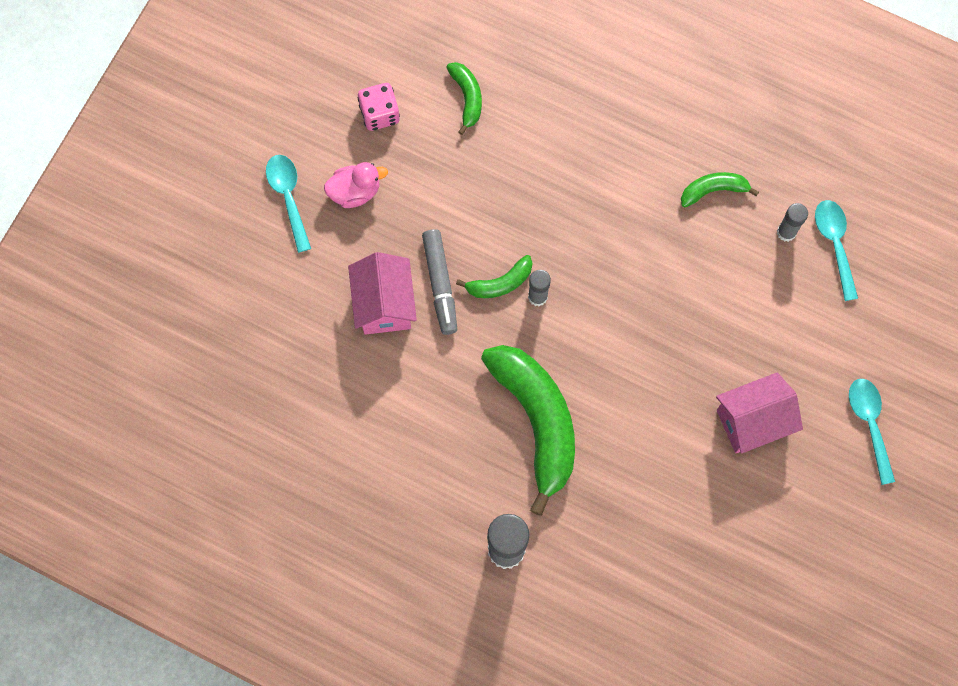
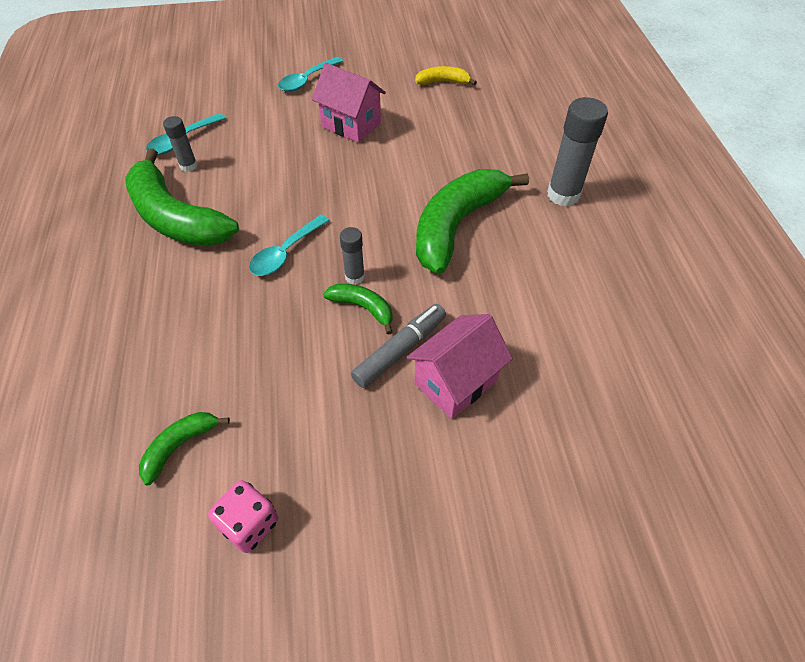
camera: 125 degrees left, 20 degrees down
(288, 197) = (417, 554): turquoise spoon -> turquoise spoon (285, 252)
(355, 191) = (360, 486): pink duck -> none
(713, 190) = (176, 218): green banana -> green banana, size x2.15
(767, 573) = (443, 82): none -> yellow banana

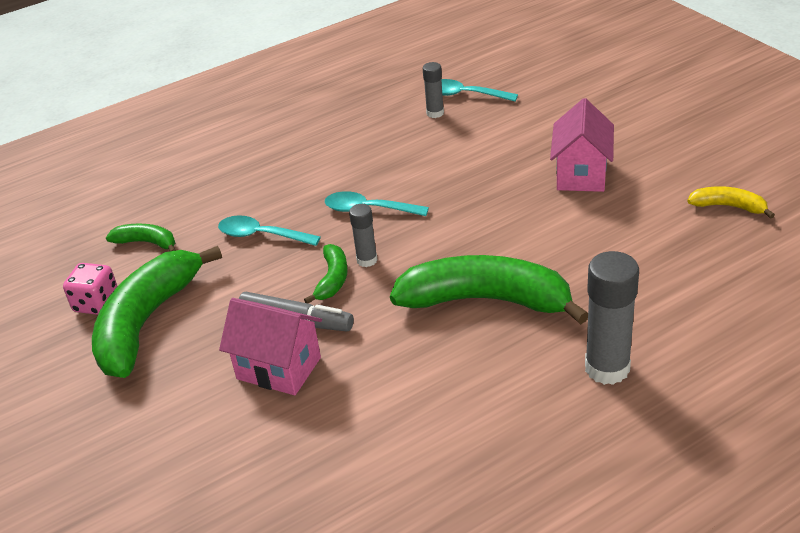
camera: 70 degrees right, 15 degrees down
(176, 218) = (367, 137): green banana -> green banana (147, 322)
(307, 80) = (626, 119): turquoise spoon -> turquoise spoon (262, 235)
(443, 82) = (728, 207): yellow banana -> yellow banana turned 45 degrees counterclockwise

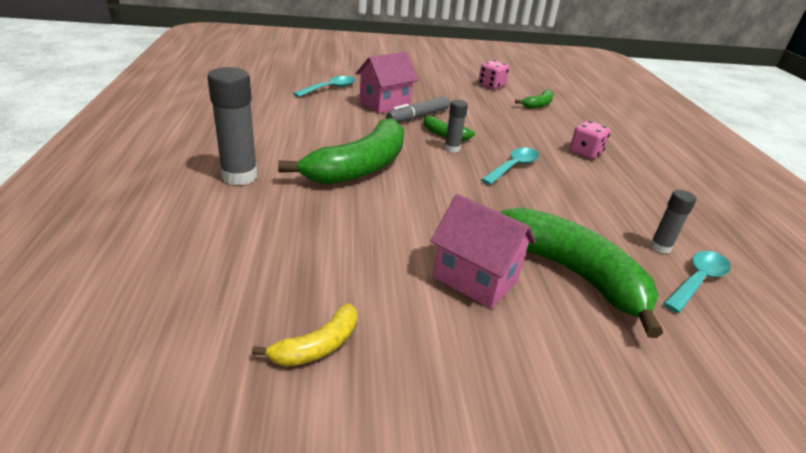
camera: 110 degrees right, 5 degrees down
(147, 322) = (462, 90): green banana -> green banana (569, 272)
(262, 235) = (515, 130): turquoise spoon -> turquoise spoon (329, 88)
(279, 178) = (585, 152): none -> pink dice

